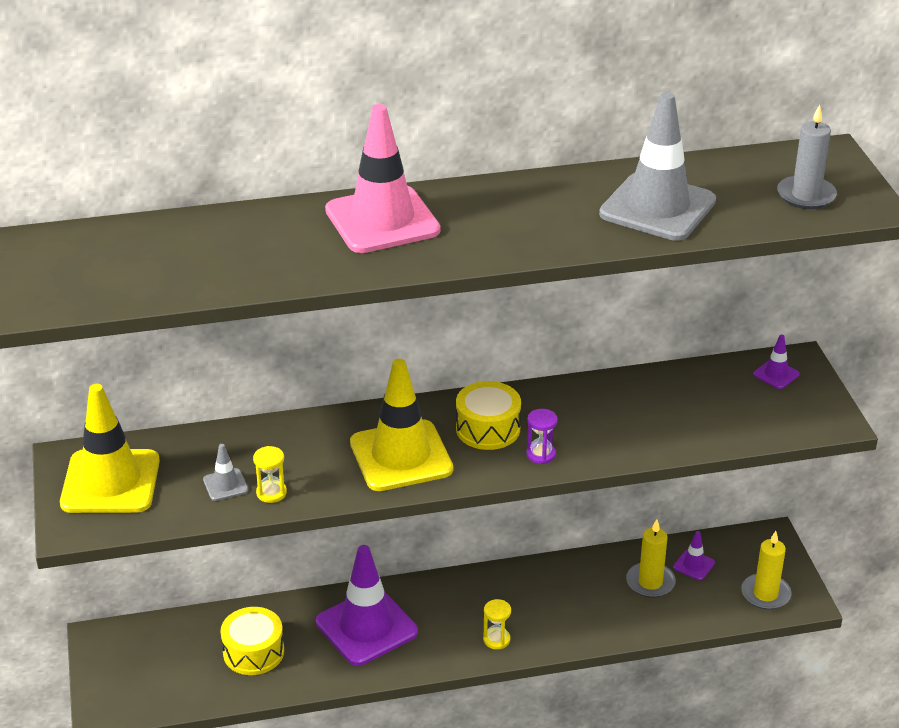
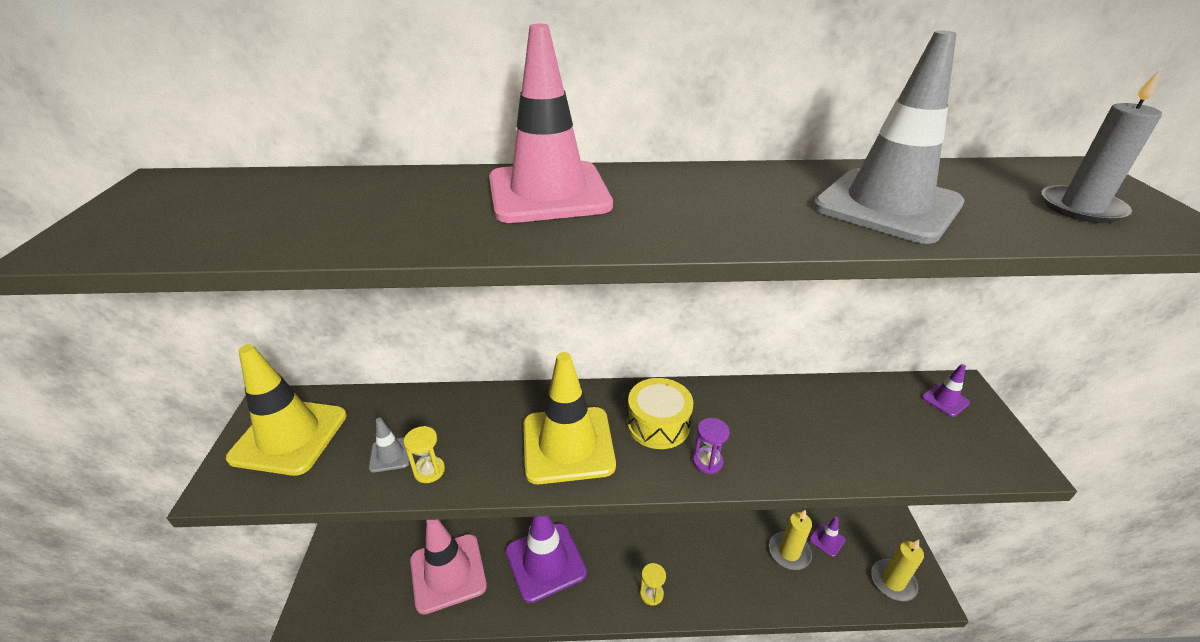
camera: 10 degrees right, 0 degrees up
(253, 652) = (448, 573): yellow drum -> pink traffic cone

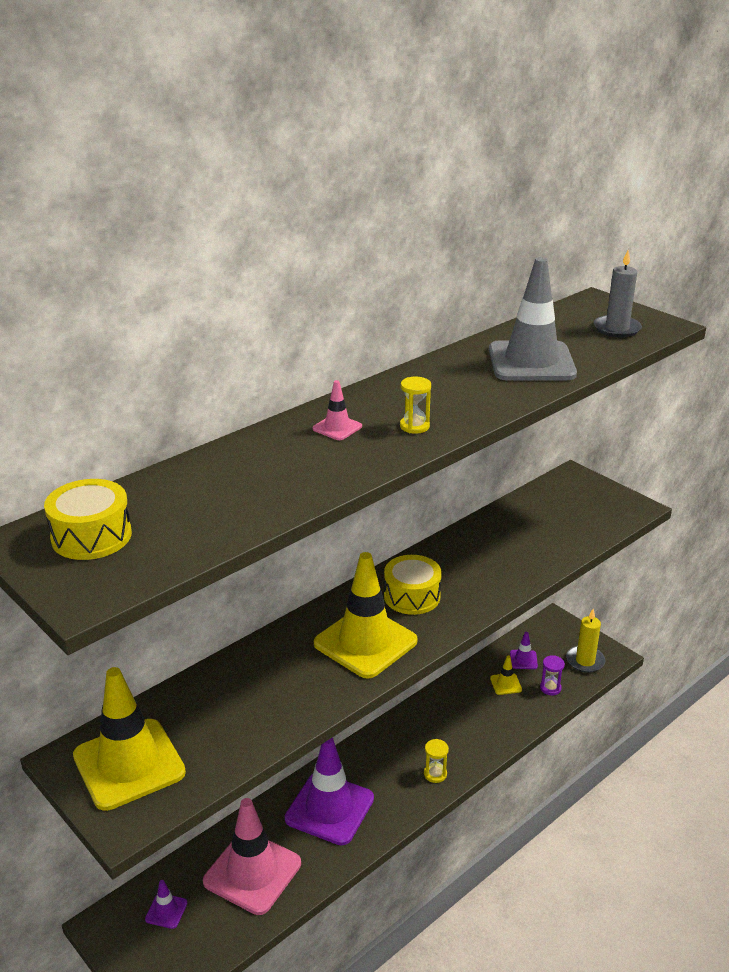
camera: 40 degrees left, 5 degrees down
(191, 199) = (91, 536): none -> yellow drum
(390, 455) = (239, 724): grey traffic cone -> none
(429, 471) = (285, 714): yellow hourglass -> yellow hourglass (414, 426)
(548, 193) = (337, 428): pink traffic cone -> pink traffic cone, size x0.43
(707, 462) = (469, 601): purple hourglass -> purple hourglass (550, 688)
(789, 552) = (505, 684): yellow candle -> yellow traffic cone
(945, 400) = (569, 489): purple traffic cone -> purple traffic cone (166, 911)

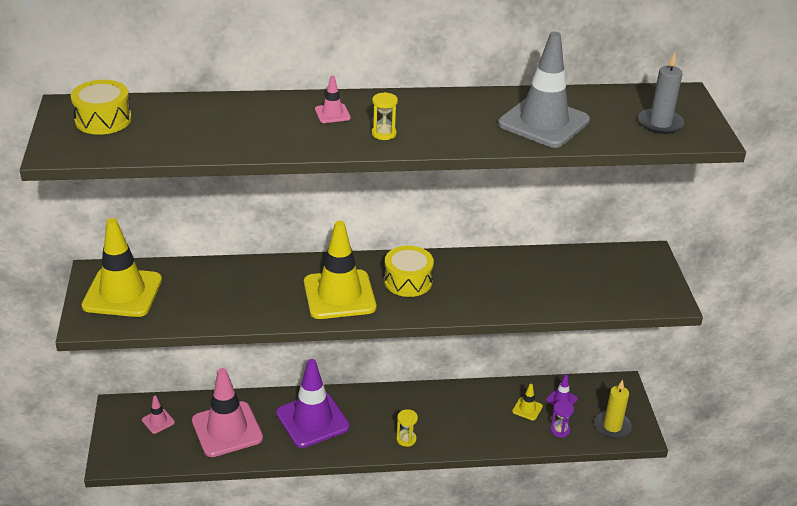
camera: 35 degrees right, 5 degrees up
(166, 911) = (158, 421): purple traffic cone -> pink traffic cone

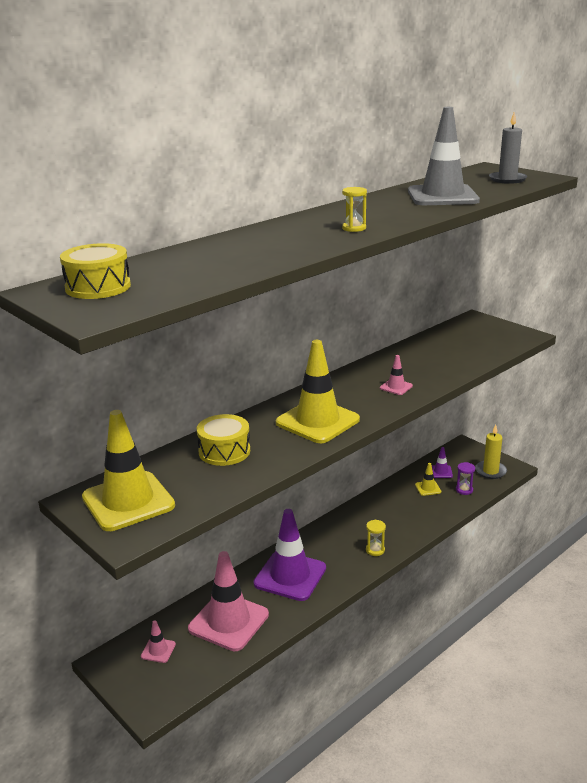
camera: 35 degrees left, 10 degrees down
(332, 114) = (292, 230): pink traffic cone -> pink traffic cone (396, 387)
(408, 281) = (353, 392): yellow drum -> yellow drum (224, 451)

